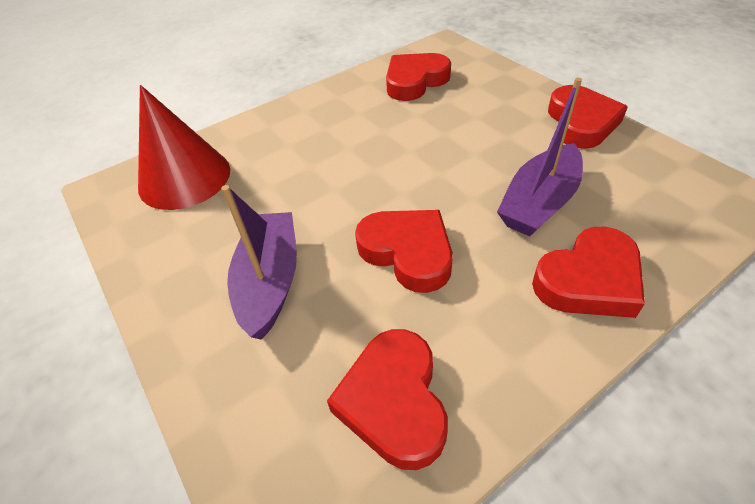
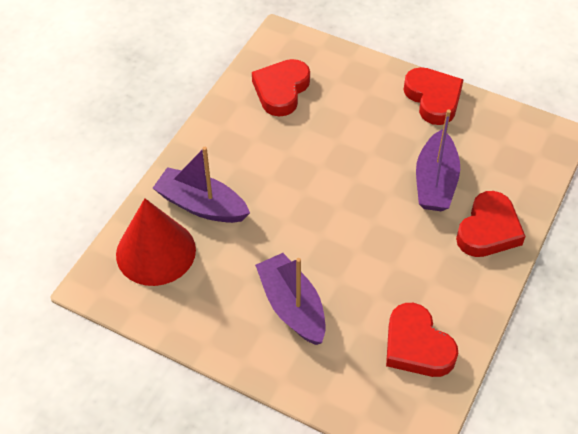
camera: 30 degrees left, 5 degrees up
(262, 151) = (201, 205): none -> purple boat
(408, 252) = (370, 251): red heart -> none

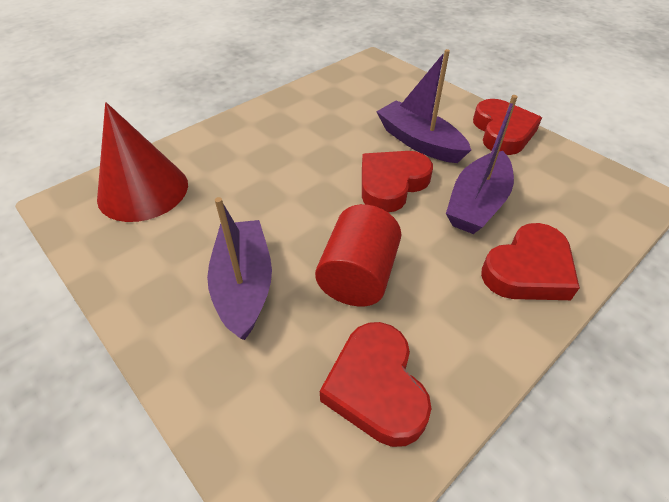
camera: 20 degrees right, 5 degrees down
(201, 205) = (216, 163): purple boat -> purple boat (419, 142)
(281, 90) = (351, 95): red heart -> red heart (391, 184)
(371, 272) = (358, 276): none -> red cylinder

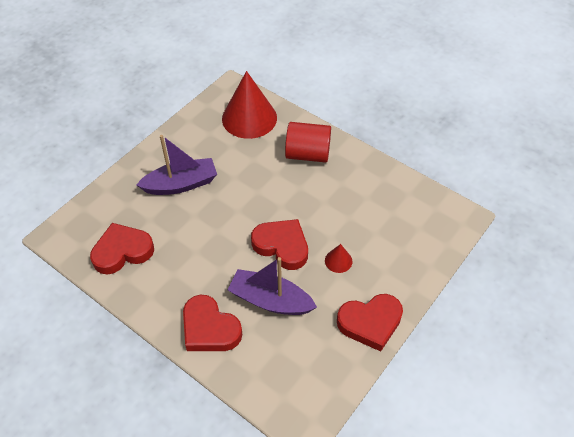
camera: 80 degrees right, 5 degrees up
(358, 276) = (194, 235): red cylinder -> red cylinder (307, 154)
(419, 142) = (338, 261): purple boat -> red cone

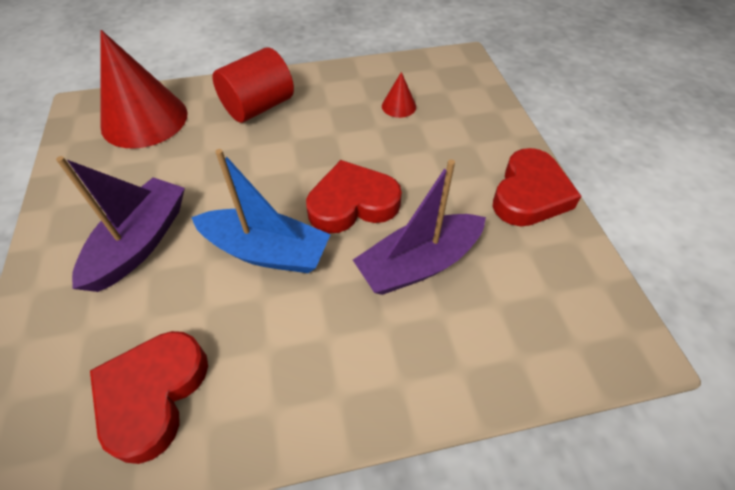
camera: 50 degrees left, 0 degrees up
(209, 328) = (401, 363): red heart -> none
(220, 234) = (266, 251): none -> blue boat
(338, 261) = (424, 169): red cone -> red cone (399, 106)

